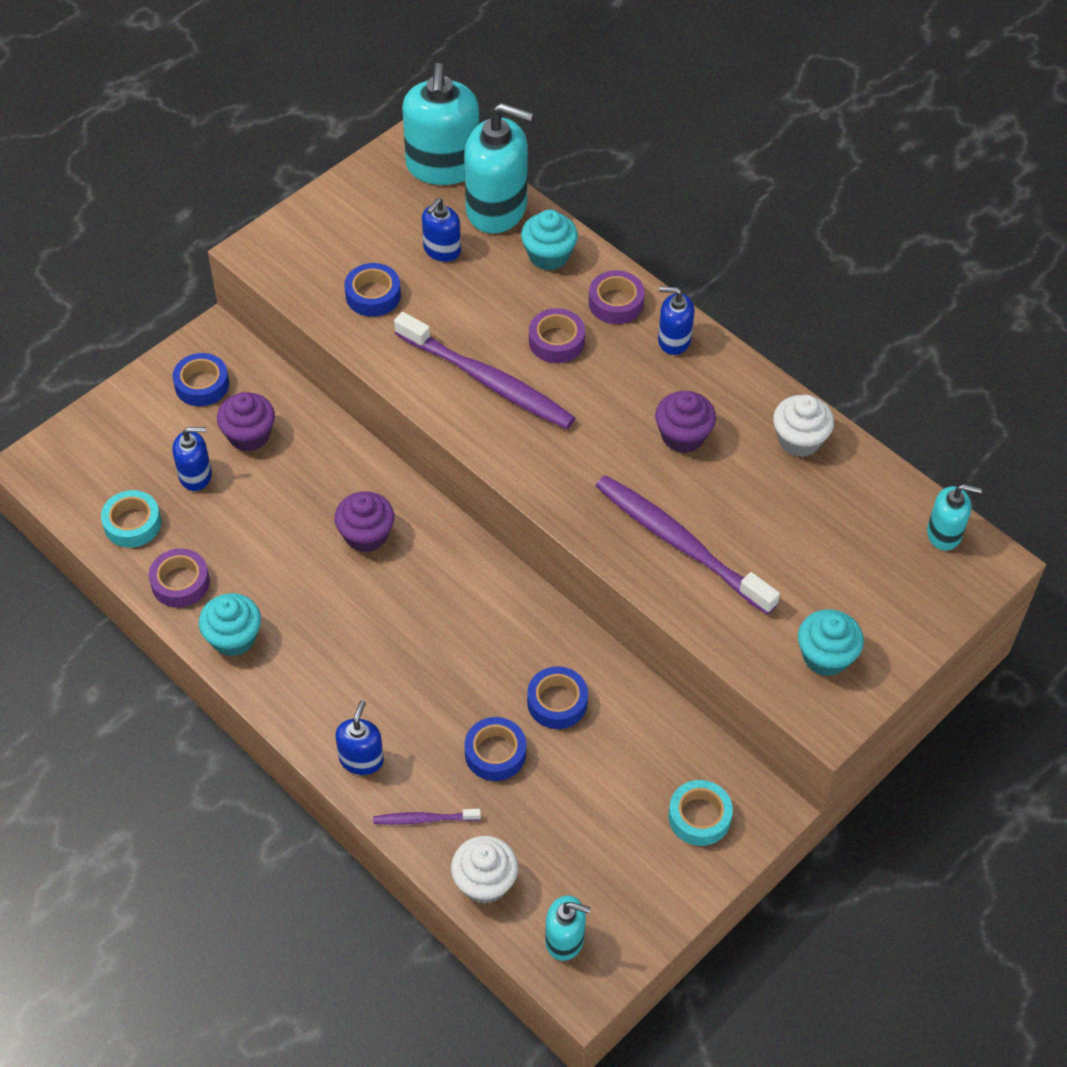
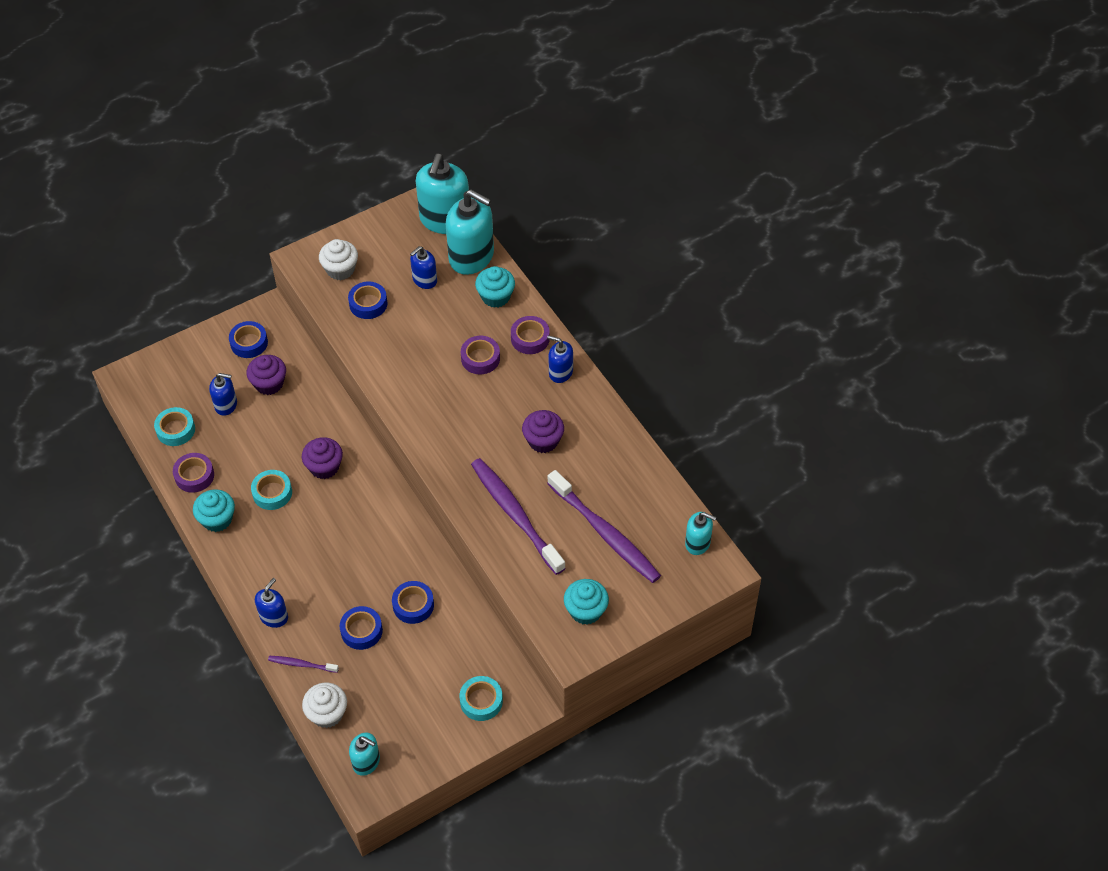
camera: 15 degrees right, 0 degrees up
(302, 585) = (272, 493): none -> turquoise tape
(487, 381) = (425, 378): purple toothbrush -> purple toothbrush (605, 533)
(799, 440) = (622, 458): white cupcake -> white cupcake (340, 269)

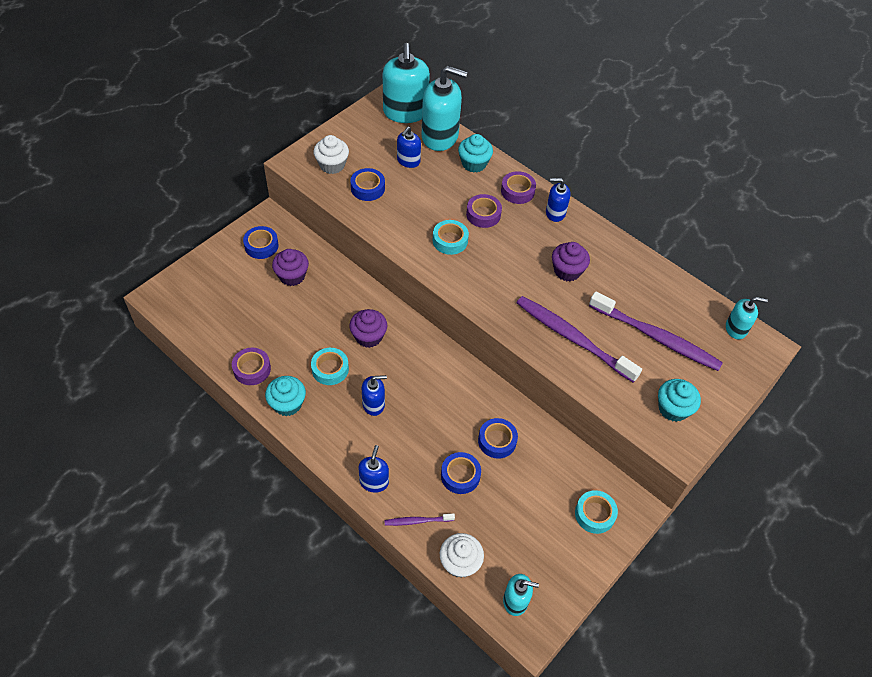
camera: 20 degrees left, 0 degrees up
(175, 430) = (220, 332): turquoise tape -> turquoise tape (450, 240)
(226, 405) = (259, 301): blue soap dispenser -> blue soap dispenser (373, 404)

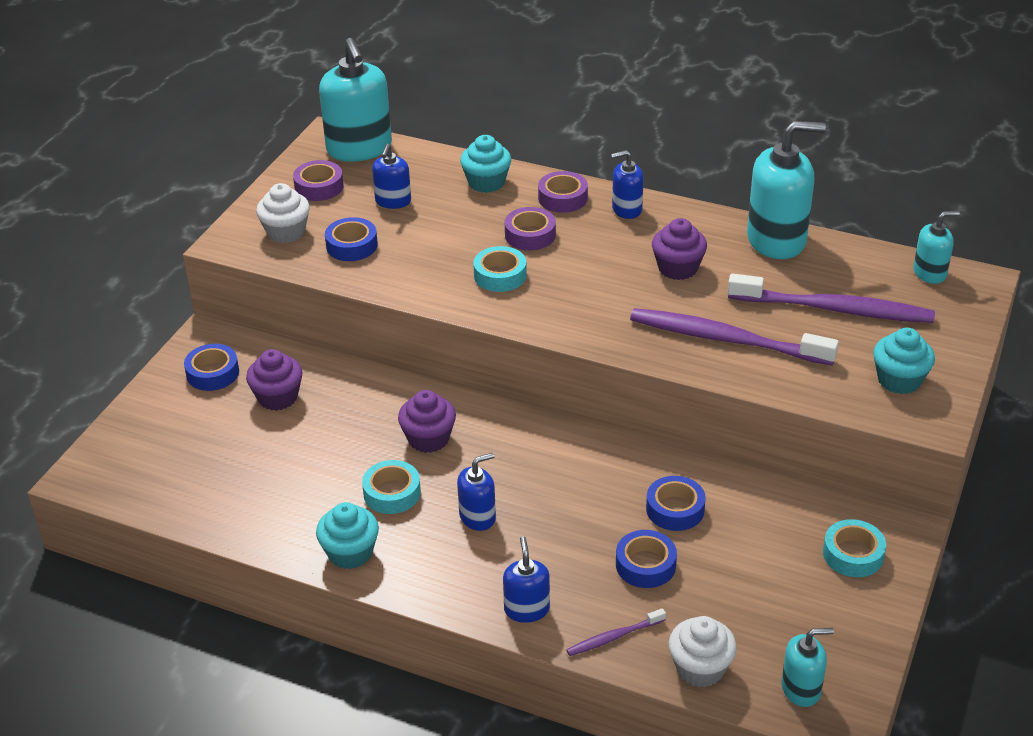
camera: 15 degrees left, 15 degrees down
(252, 369) = (274, 526): purple tape -> purple tape (319, 187)
(440, 136) = (423, 164): turquoise soap dispenser -> turquoise soap dispenser (776, 240)

